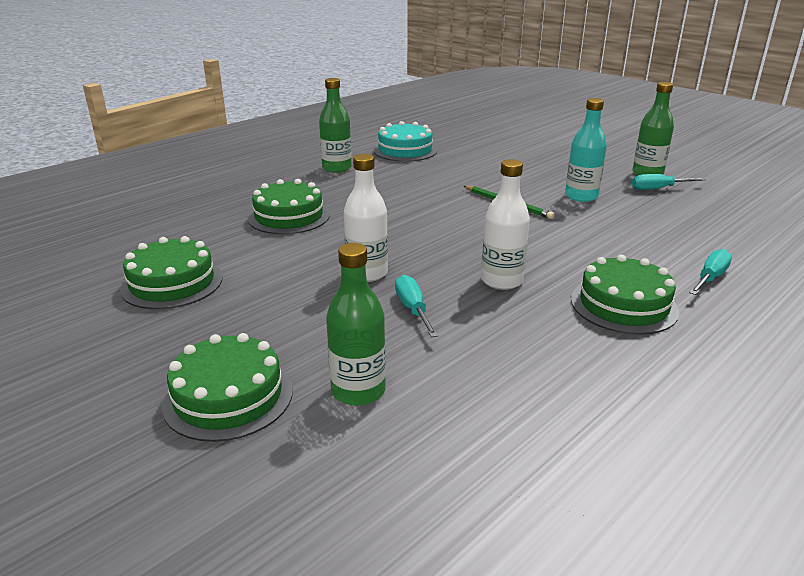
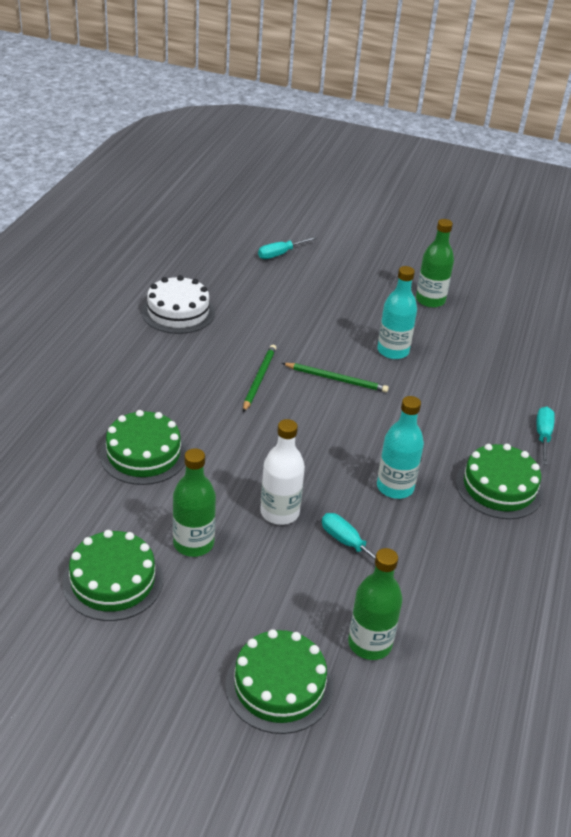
camera: 30 degrees left, 10 degrees up
(337, 168) = (129, 361): green bottle -> green bottle (193, 543)
(405, 150) = (178, 312): turquoise cake -> white cake
(435, 193) = (259, 379): none -> green pencil
(501, 281) = (395, 487): white bottle -> turquoise bottle
(658, 189) = (450, 323): turquoise screwdriver -> turquoise screwdriver (280, 254)

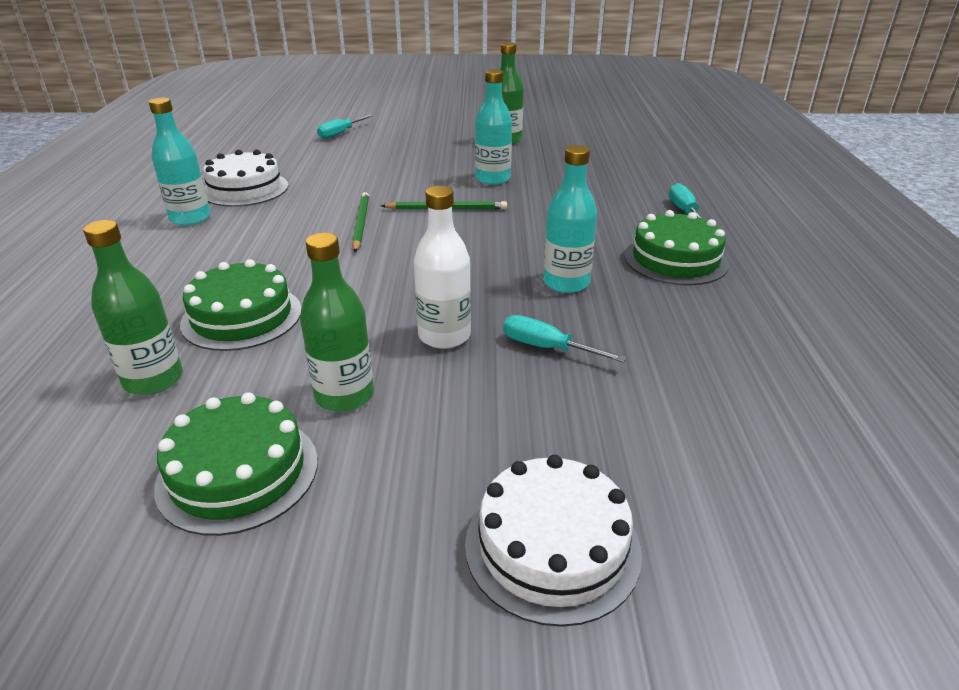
camera: 15 degrees left, 5 degrees down
(127, 338) = (190, 218): none -> turquoise bottle
(279, 686) = (552, 546): green cake -> white cake
(369, 644) = (643, 451): green bottle -> green bottle (153, 380)

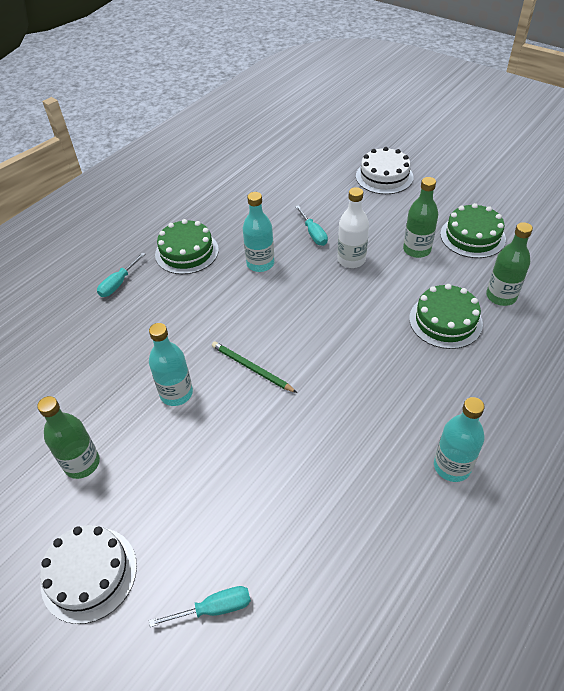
camera: 140 degrees left, 15 degrees up
(245, 189) = (387, 502): white cake -> white cake (89, 573)
(361, 224) = (324, 382): green pencil -> none

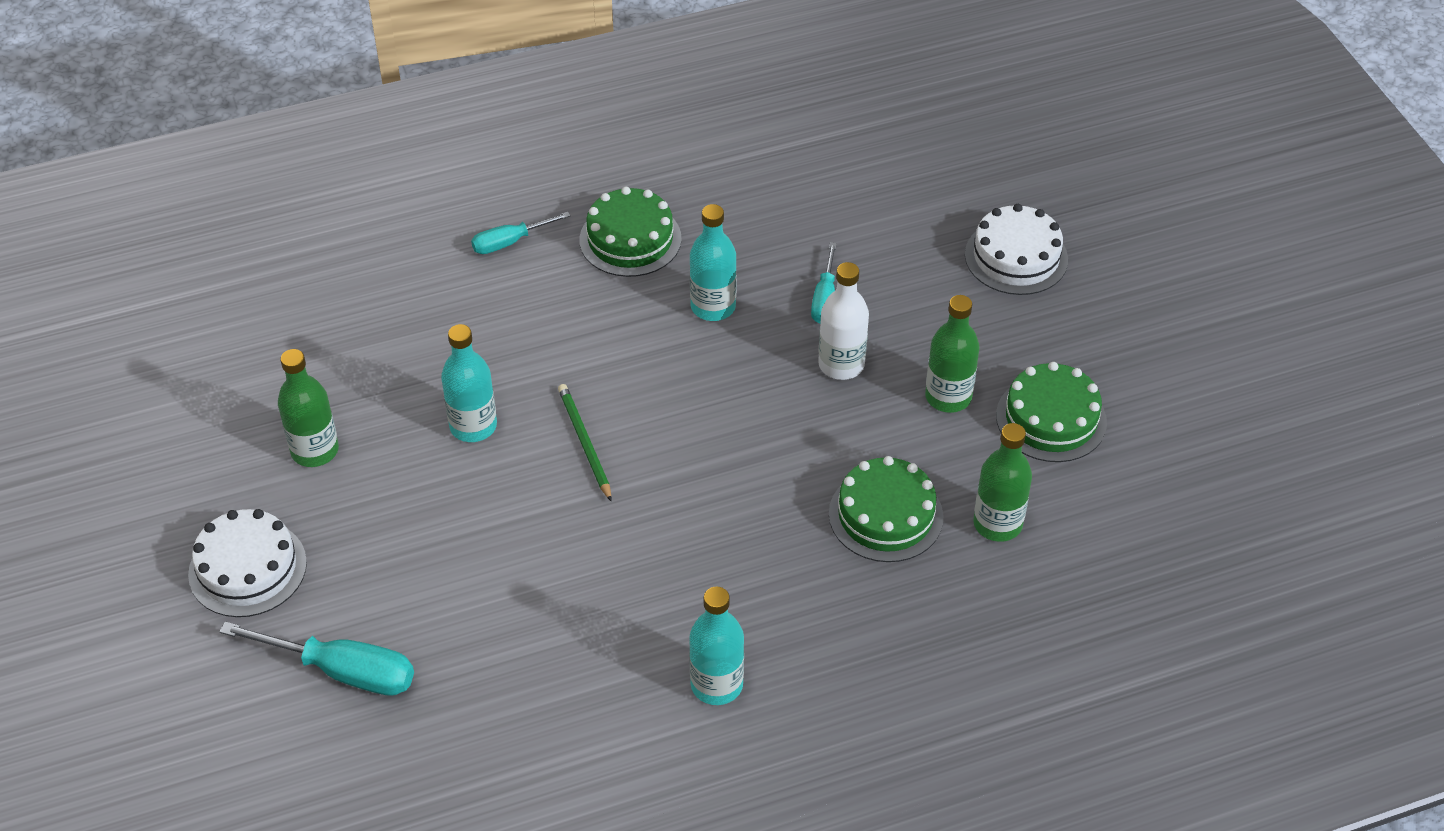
camera: 30 degrees right, 0 degrees up
(215, 608) = (344, 671): turquoise screwdriver -> turquoise screwdriver, size x1.65

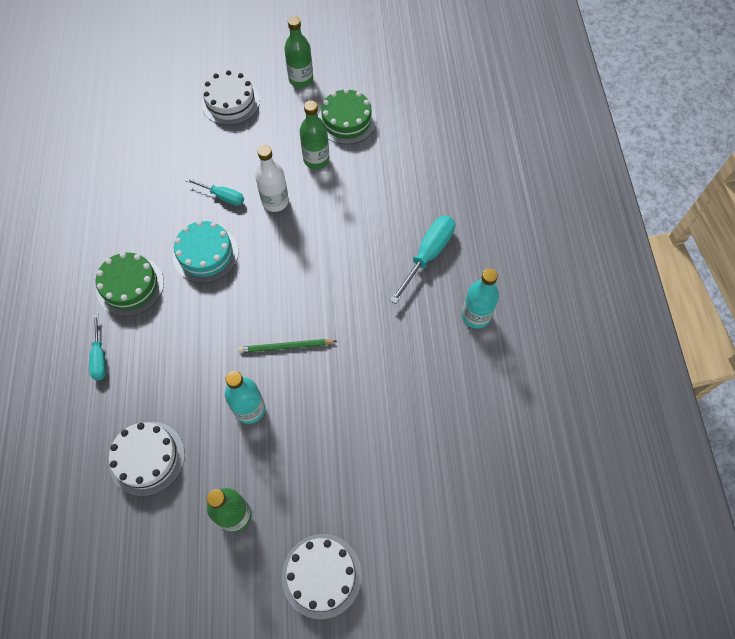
camera: 75 degrees left, 15 degrees up
(344, 671) = (420, 522): turquoise screwdriver -> turquoise screwdriver (428, 254)
(376, 335) = (147, 458): none -> white cake
(713, 307) = (205, 254): turquoise bottle -> turquoise cake
(885, 515) = (386, 209): green cake -> none
(997, 524) = (406, 162): green bottle -> green bottle (301, 79)

